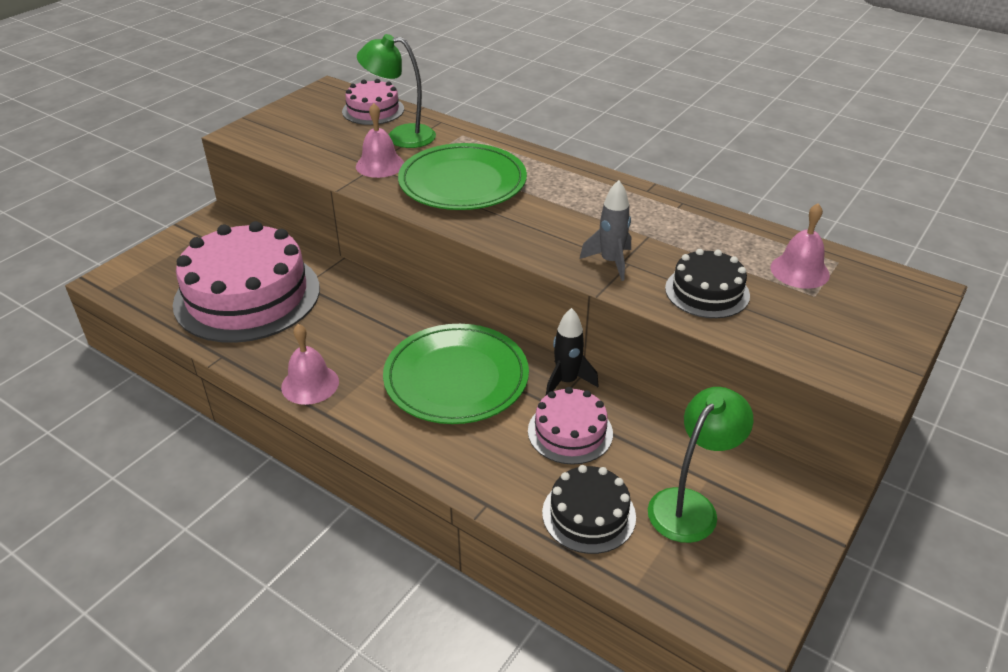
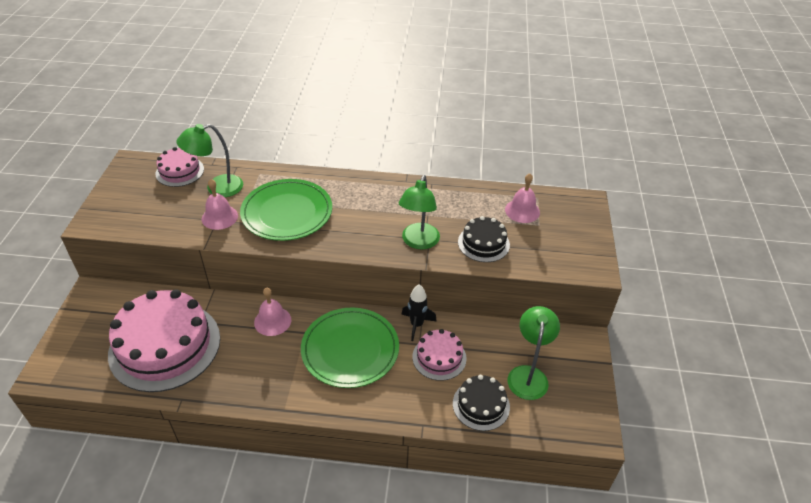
camera: 30 degrees left, 5 degrees up
(310, 384) = (259, 393): pink bell -> pink bell (272, 321)
(610, 262) = (418, 242): grey rocket -> green lamp

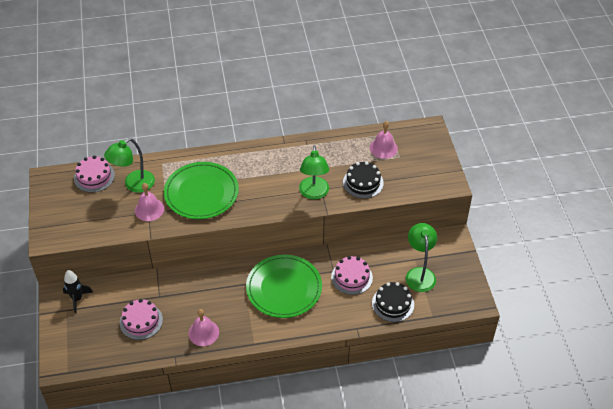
camera: 15 degrees left, 5 degrees up
(165, 346) = (141, 321): pink cake -> pink cake, size x0.50
(272, 321) = (215, 281): pink bell -> pink bell (203, 332)
(416, 325) = (326, 257): black rocket -> black rocket (77, 299)

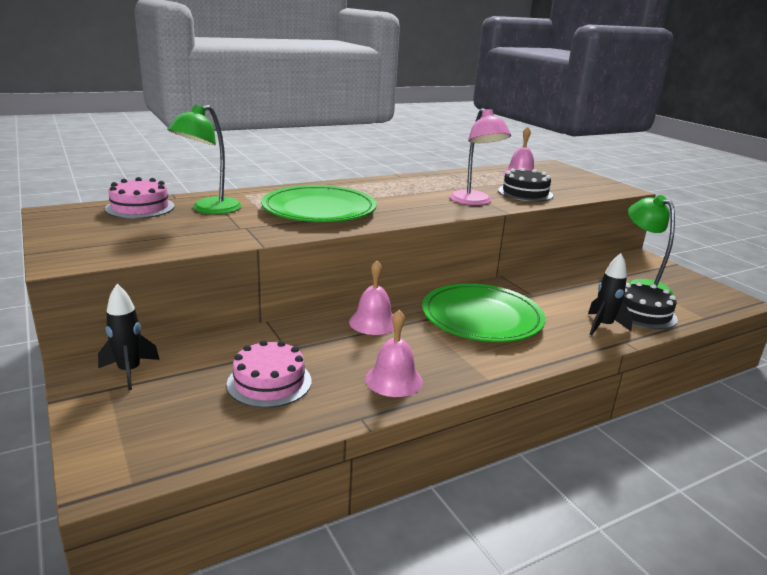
camera: 20 degrees left, 25 degrees down
(149, 209) = (246, 225): pink bell -> pink bell (373, 322)
(314, 193) = (474, 202): green lamp -> pink lamp
(351, 277) = (563, 298): pink cake -> none
(355, 311) = (603, 326): none -> black rocket

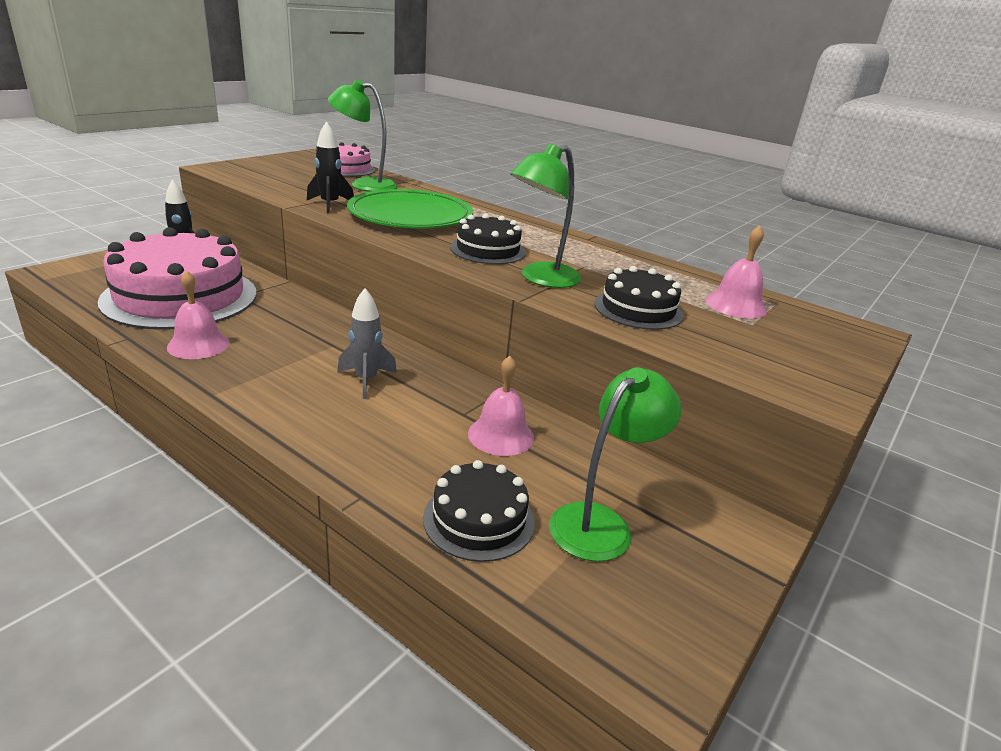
camera: 65 degrees right, 5 degrees up
(269, 382) = (180, 297): pink cake -> pink cake, size x2.00
(373, 322) = (314, 323): pink bell -> pink bell (501, 435)
(414, 203) = (488, 250): none -> black cake
(474, 202) = (541, 279): pink lamp -> green lamp
(482, 317) = (366, 380): green plate -> grey rocket
(603, 326) = (401, 476): black rocket -> black rocket (330, 205)

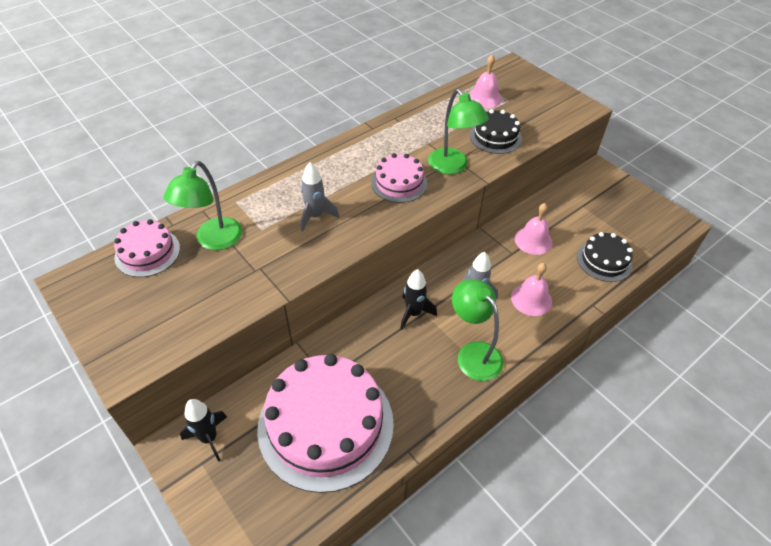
camera: 75 degrees left, 20 degrees up
(198, 345) = (422, 398): pink bell -> pink bell (531, 299)
(330, 205) = (282, 268): black rocket -> black rocket (413, 313)
(410, 215) = (315, 216): green plate -> grey rocket
(488, 250) = (399, 183): black cake -> pink cake
(600, 523) = (600, 218): green lamp -> green lamp (473, 353)

